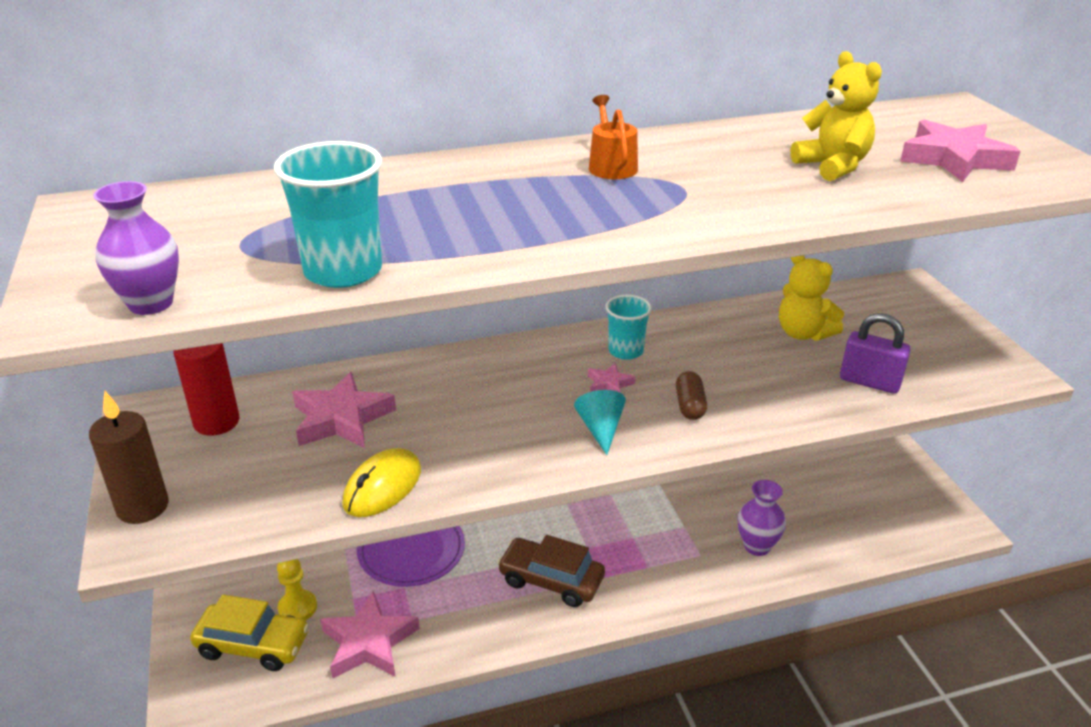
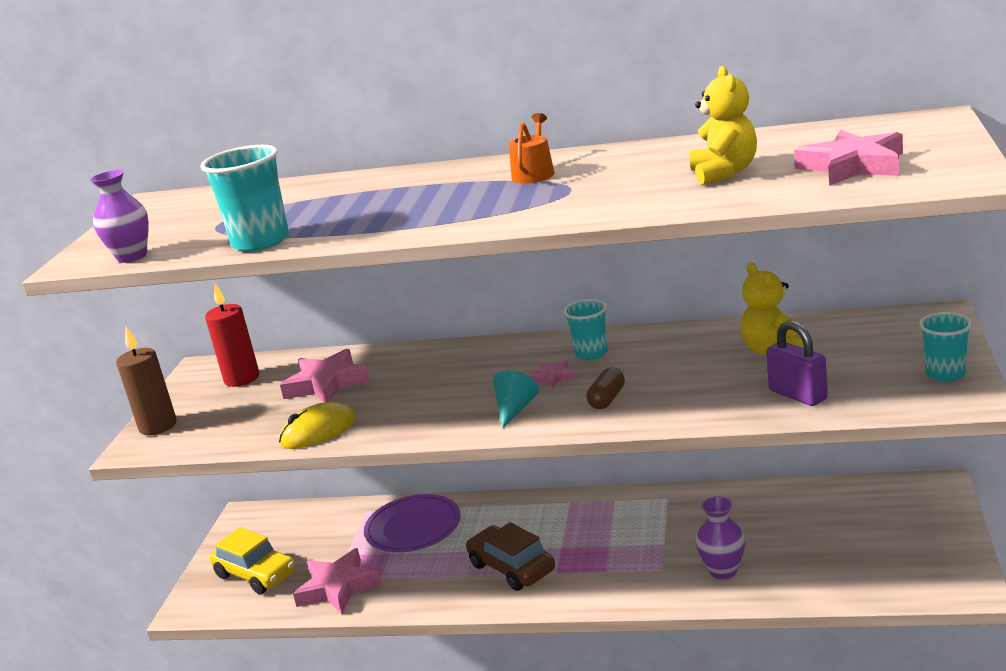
camera: 30 degrees right, 10 degrees down
(297, 607) = (302, 554): yellow pawn -> none
(973, 347) = (945, 374): none -> turquoise cup

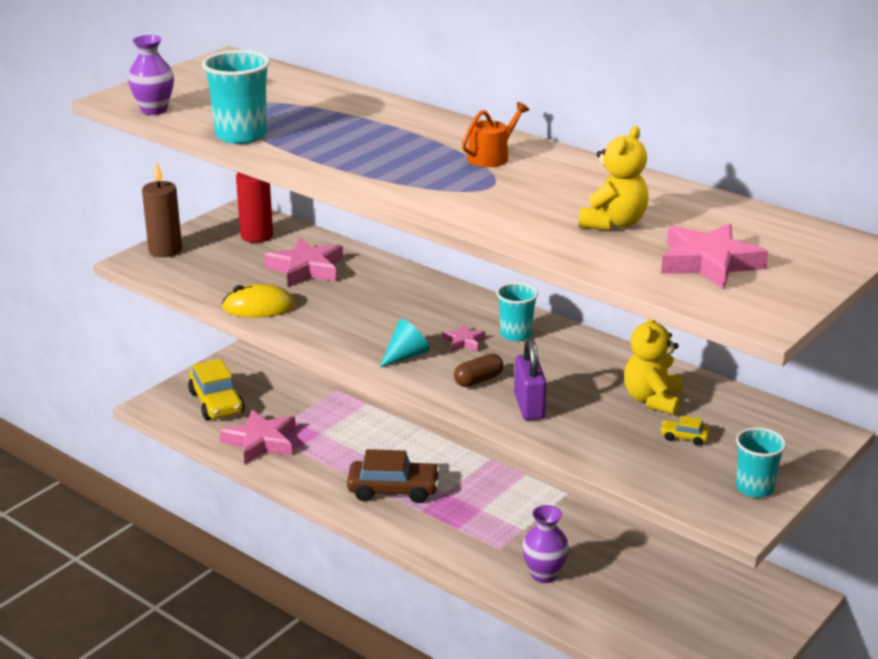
camera: 25 degrees right, 5 degrees up
(413, 527) = (356, 420): purple plate -> none
(511, 568) = (393, 490): brown car -> brown car turned 105 degrees clockwise
(798, 395) = (618, 448): purple padlock -> purple padlock (529, 406)
(838, 364) = (684, 437): none -> yellow car

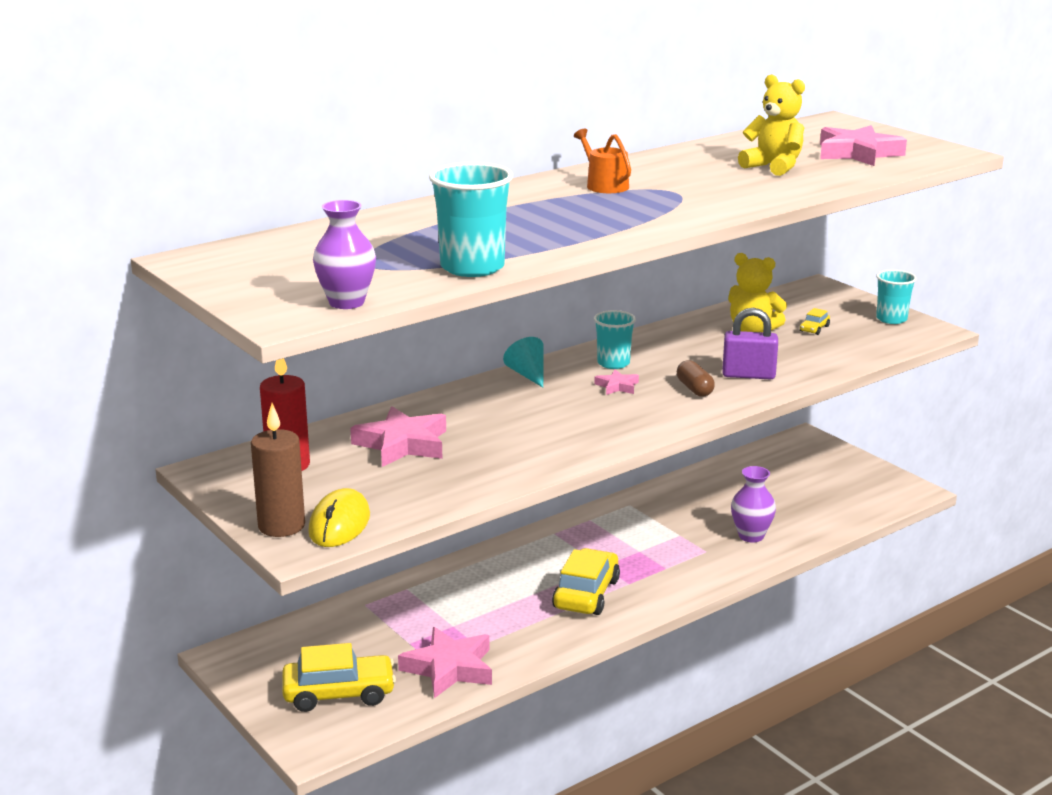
camera: 75 degrees left, 5 degrees down
(259, 307) = (482, 478): yellow mouse -> yellow mouse (339, 524)
(393, 490) = (586, 594): brown car -> yellow car
(406, 356) = (633, 414): turquoise cone -> turquoise cone (528, 374)

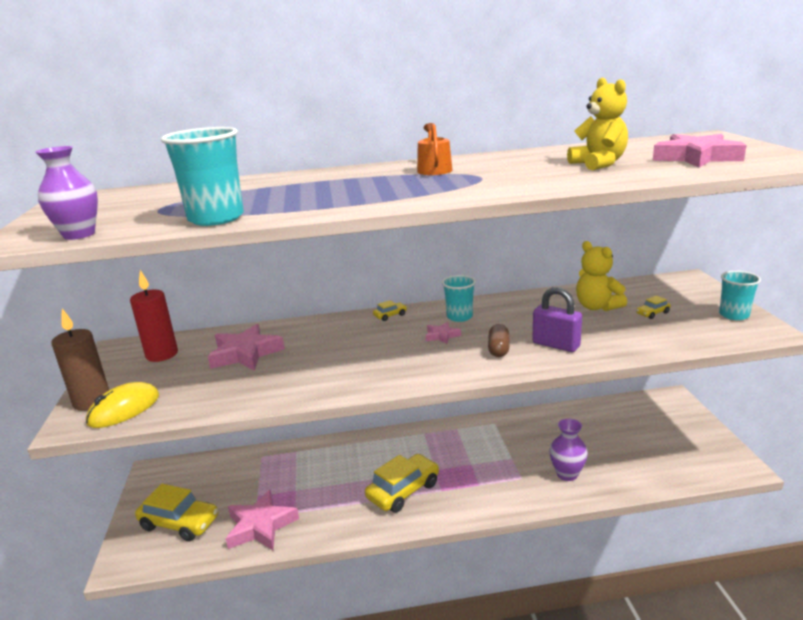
camera: 30 degrees right, 0 degrees up
(528, 374) = (390, 315): turquoise cone -> yellow car

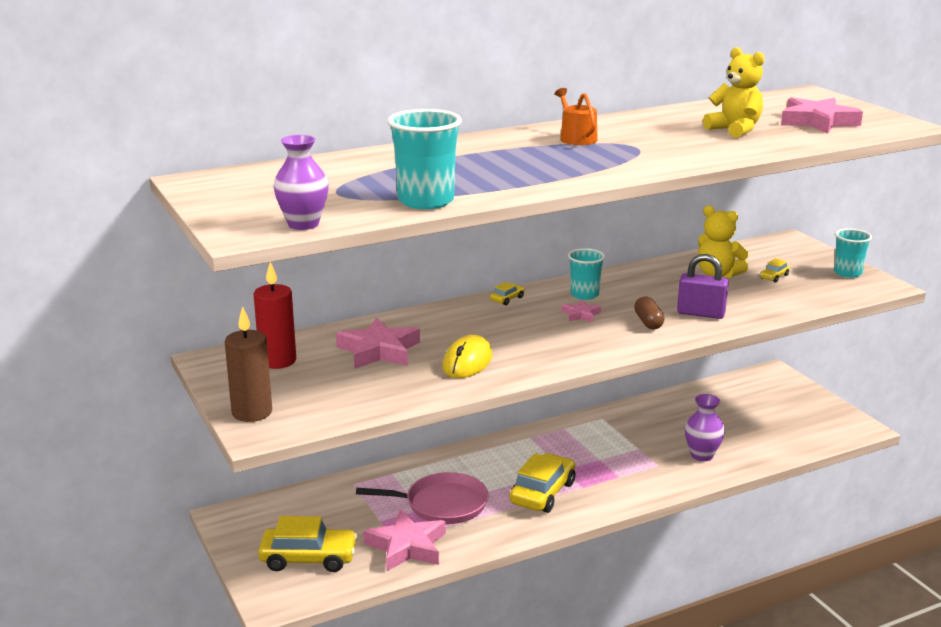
camera: 20 degrees left, 0 degrees up
(124, 409) = (300, 415): yellow mouse -> yellow mouse (467, 362)
(314, 488) = (442, 504): none -> pink pan

